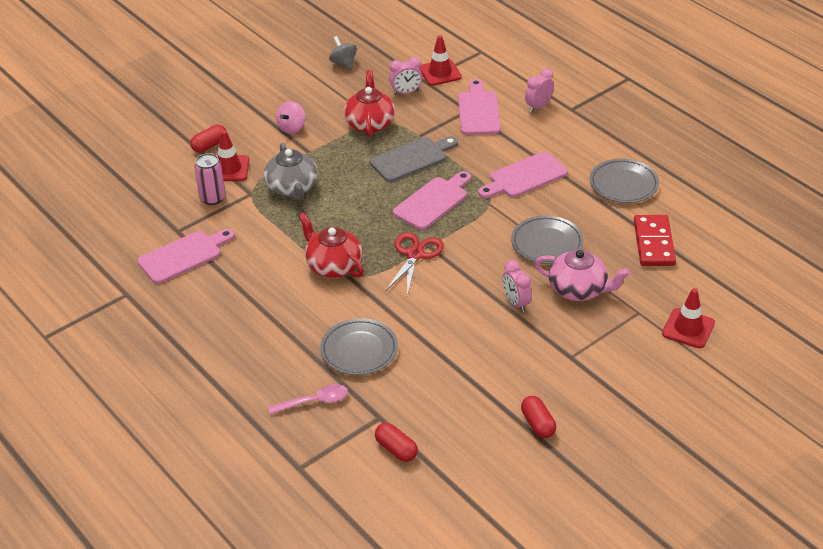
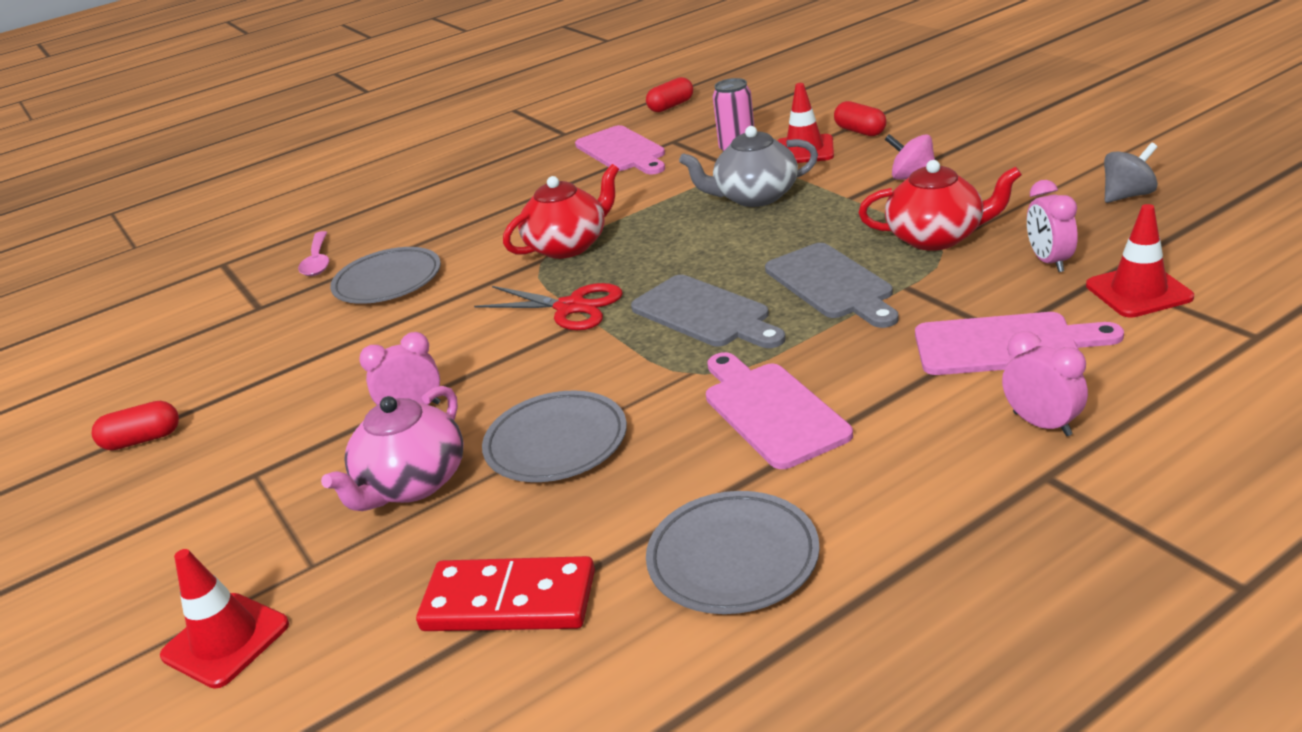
camera: 100 degrees right, 10 degrees down
(396, 449) = (196, 323): red capsule -> red capsule (671, 106)
(433, 201) = (705, 314): pink cutting board -> grey cutting board

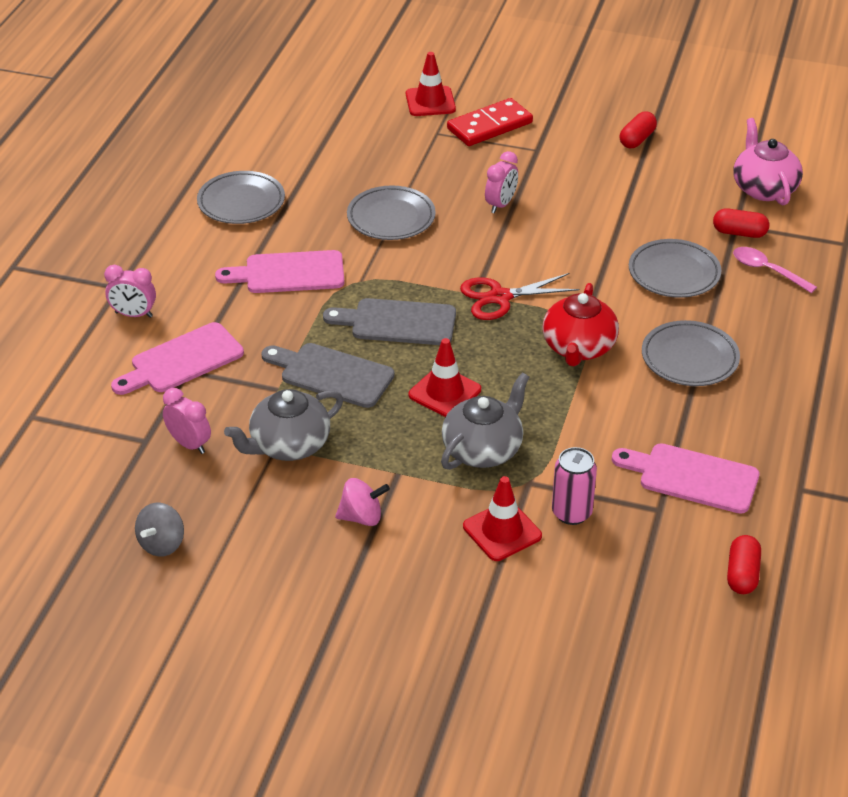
camera: 135 degrees right, 10 degrees up
(412, 483) = (441, 175): pink teapot -> pink teapot (764, 188)
(497, 216) = (689, 358): none -> grey plate
(509, 601) = (325, 154): red domino -> red domino (490, 126)
(771, 411) = (288, 273): pink cutting board -> pink cutting board turned 150 degrees clockwise
(860, 131) = (473, 581): red capsule -> red capsule (739, 233)
(936, 237) = (289, 445): red teapot -> grey teapot
(1138, 291) = (116, 433): red traffic cone -> red traffic cone (445, 392)

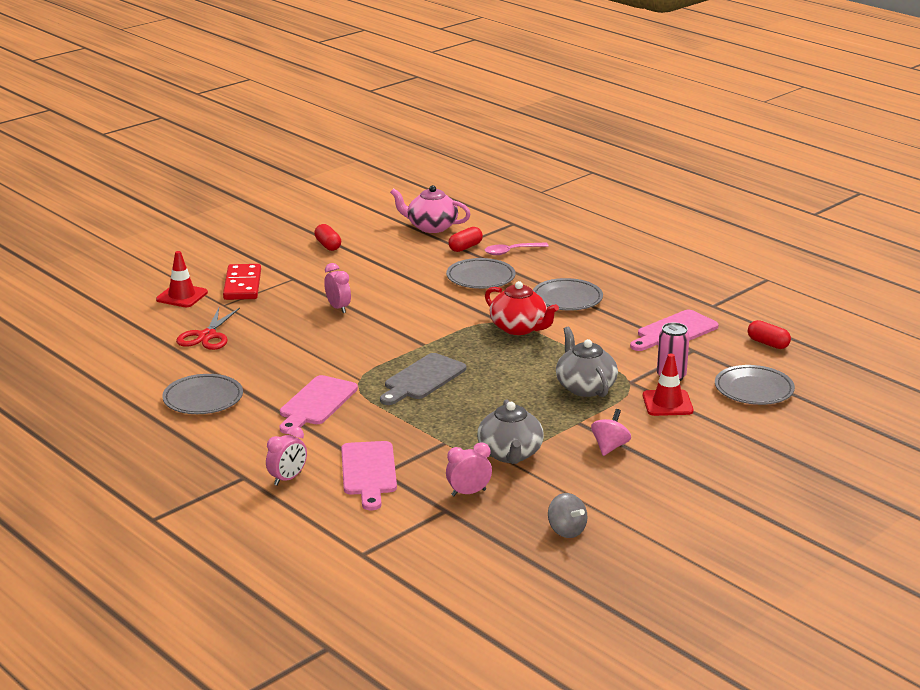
camera: 60 degrees left, 15 degrees down
(332, 374) = (451, 418): grey cutting board -> none
(391, 218) = (301, 348): grey plate -> grey plate (754, 389)
(445, 392) = (515, 384): red traffic cone -> none
(499, 297) = (438, 337): red scissors -> red scissors (207, 336)

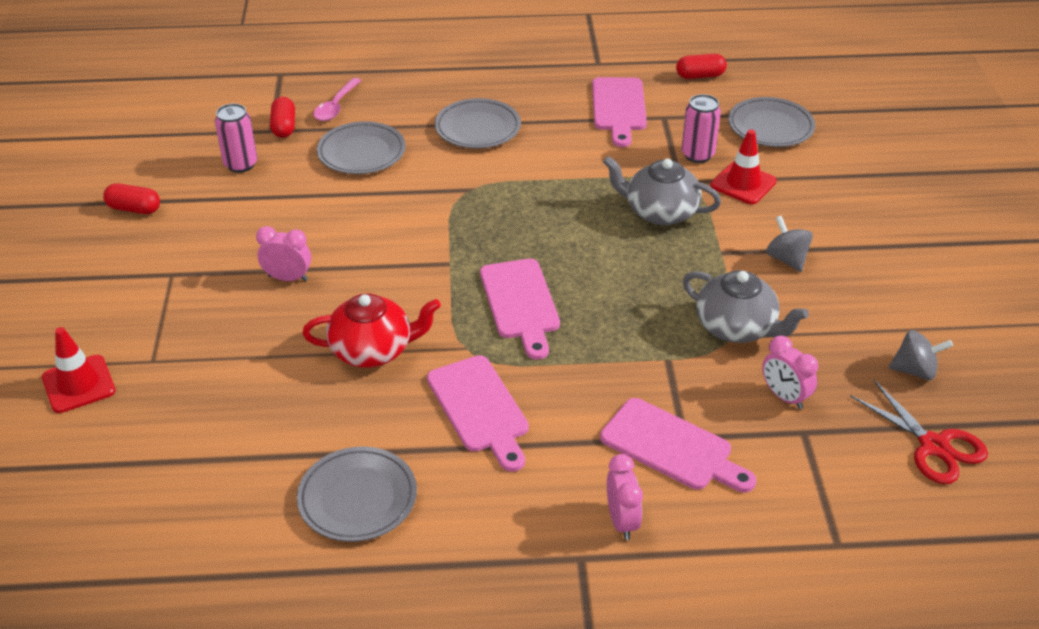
camera: 50 degrees left, 15 degrees up
(207, 336) = (209, 415): red scissors -> red scissors (933, 446)
(242, 285) = (127, 320): red domino -> none
(411, 252) = (241, 164): none -> pink can
(422, 379) = (521, 303): grey cutting board -> pink cutting board
(431, 227) = (206, 122): pink teapot -> none
(468, 493) = (784, 397): pink clock -> pink clock turned 60 degrees counterclockwise
(519, 328) = (496, 186): red teapot -> red teapot (373, 350)
(610, 447) = (786, 259): pink spinning top -> grey spinning top

